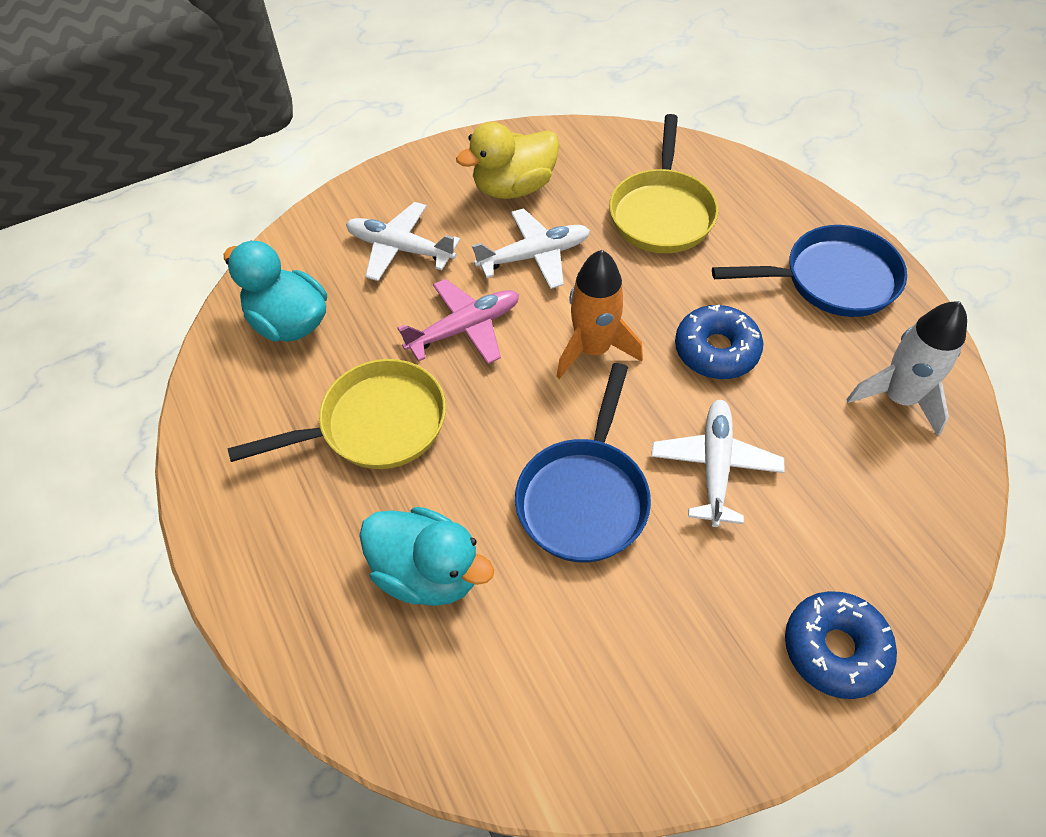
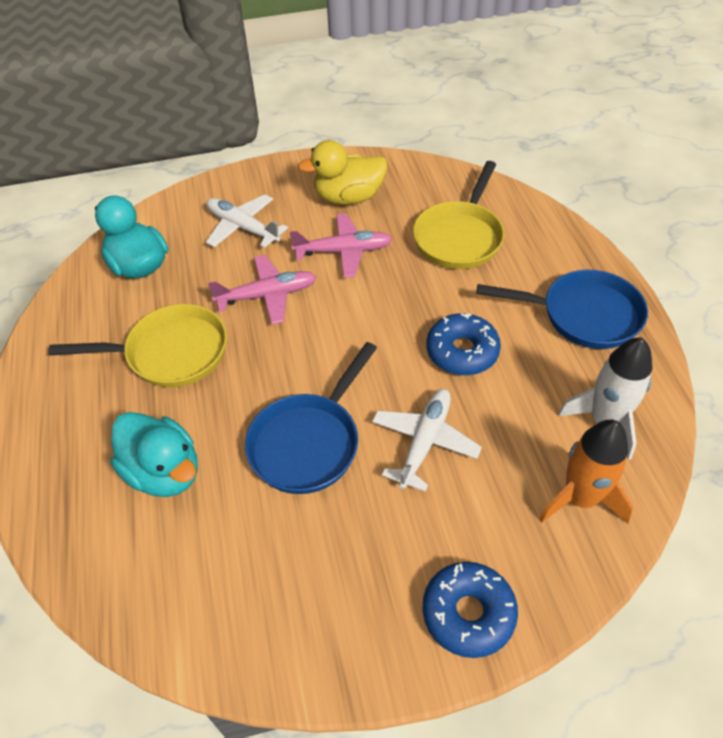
camera: 15 degrees right, 5 degrees down
(533, 256) = (343, 251): white plane -> pink plane
(593, 349) = (361, 331): orange rocket -> orange rocket (580, 498)

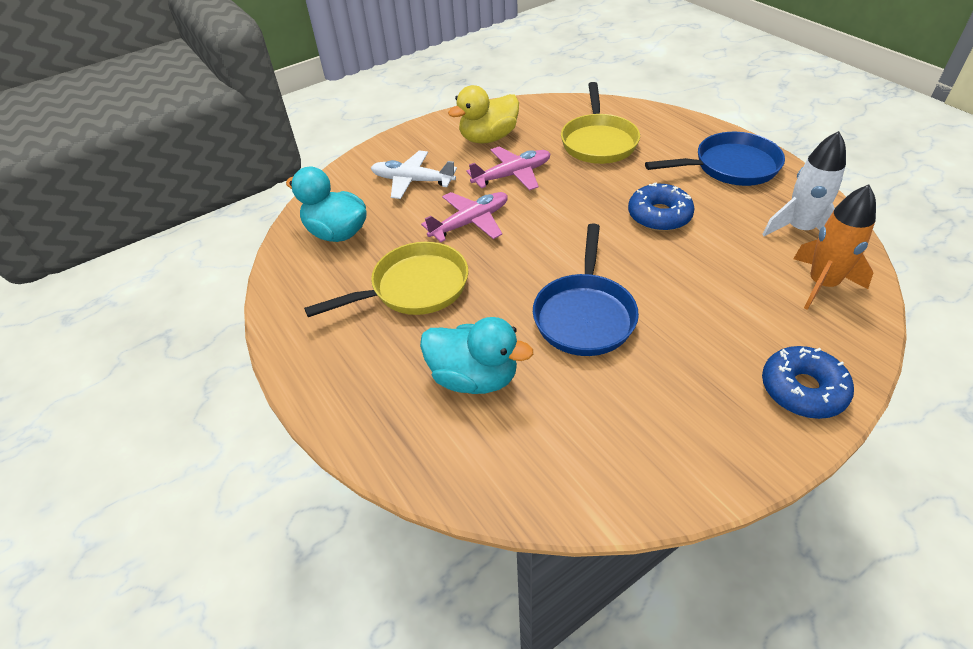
camera: 20 degrees left, 5 degrees down
(424, 442) = (677, 285): white plane -> none

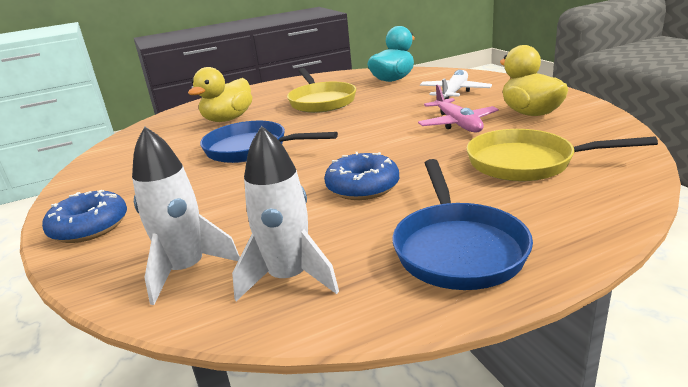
camera: 100 degrees right, 20 degrees down
(470, 223) = (388, 112): pink plane -> none
(474, 377) = (228, 119): turquoise duck -> yellow duck
(822, 284) = (186, 270): orange rocket -> white rocket

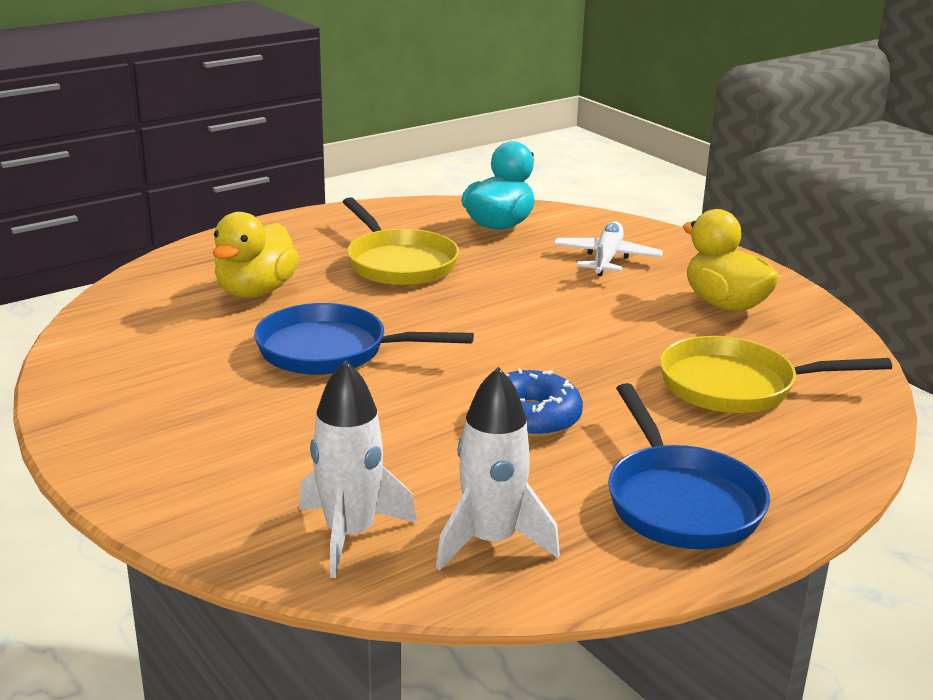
camera: 15 degrees left, 0 degrees up
(90, 227) = (158, 477): blue donut -> none
(457, 123) = (627, 318): pink plane -> none

